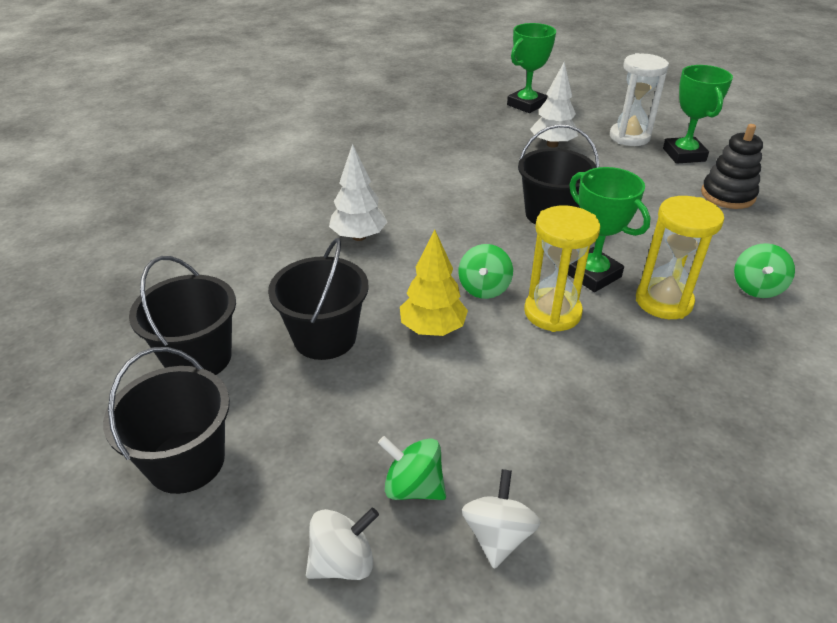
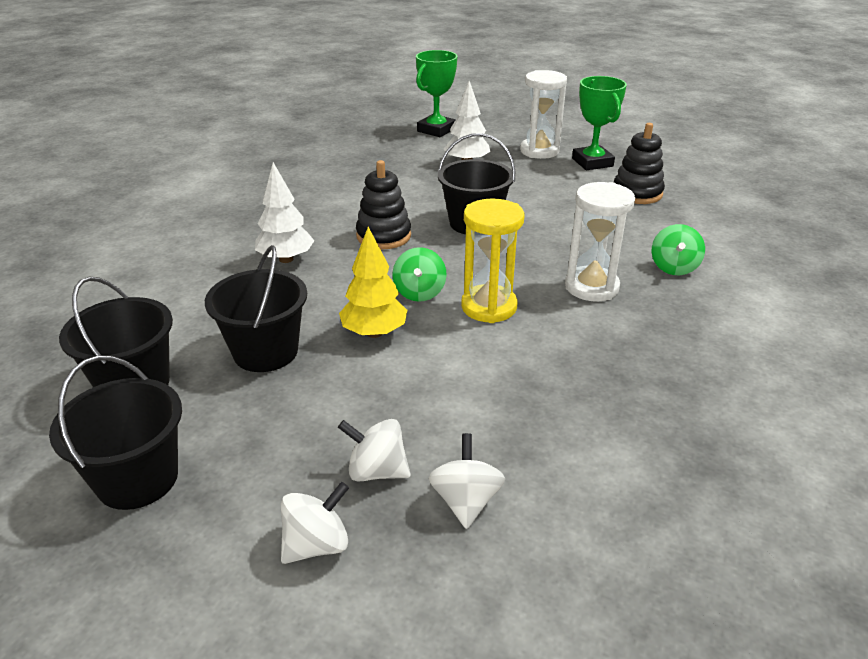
camera: 10 degrees left, 5 degrees down
(413, 486) = (377, 471): green spinning top -> white spinning top
(457, 220) = (383, 236): none -> black stacking toy
(592, 274) = (522, 271): green trophy -> none
(663, 301) = (591, 287): yellow hourglass -> white hourglass

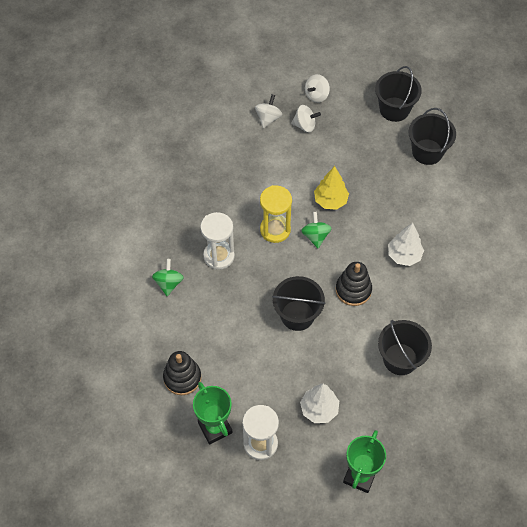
camera: 170 degrees right, 25 degrees up
(265, 352) = (378, 180): black bucket -> black bucket (400, 359)
(465, 501) = (268, 118): white spinning top -> white spinning top turned 150 degrees counterclockwise

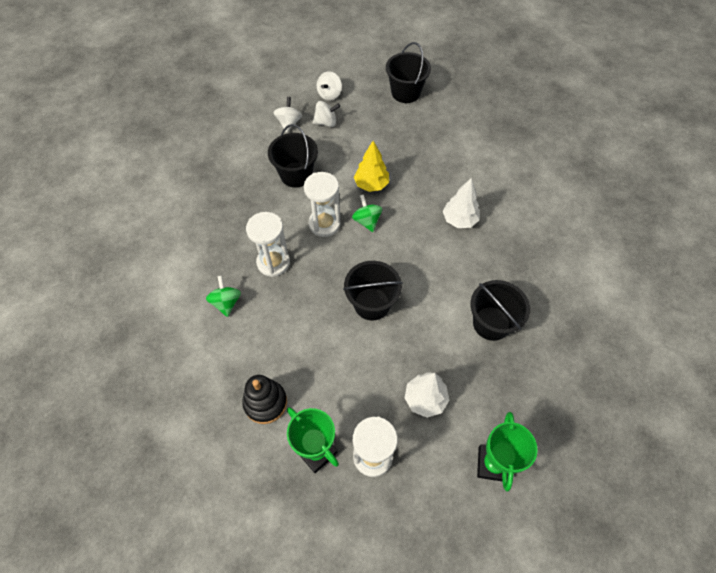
camera: 15 degrees left, 0 degrees up
(275, 230) = (324, 224): yellow hourglass -> white hourglass
(353, 290) = (421, 265): black stacking toy -> none
(427, 152) = (448, 122): black bucket -> black bucket (296, 175)

